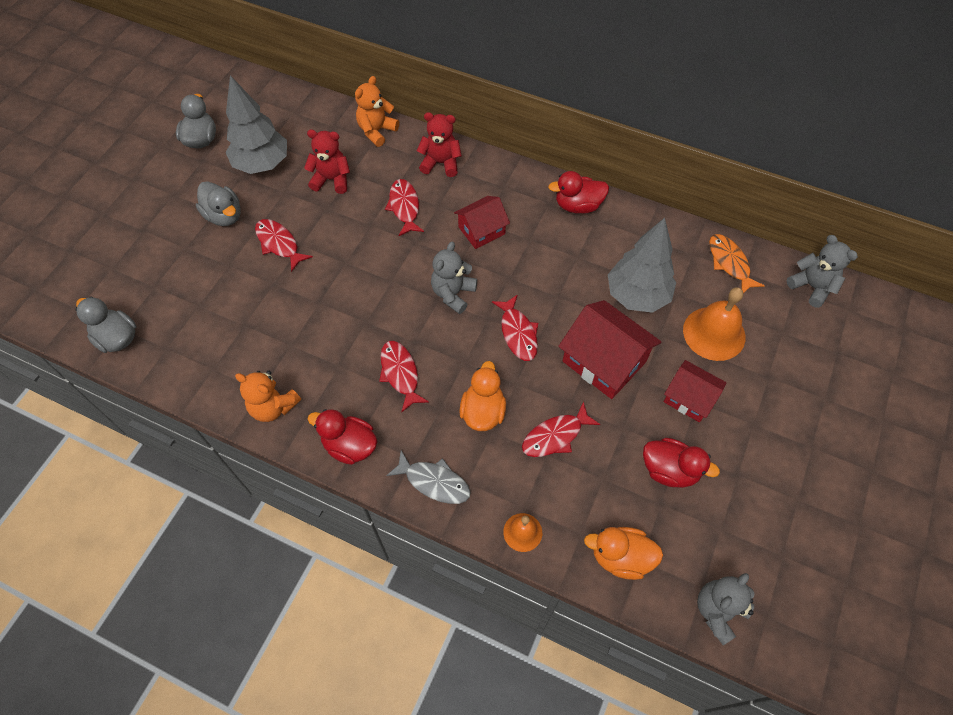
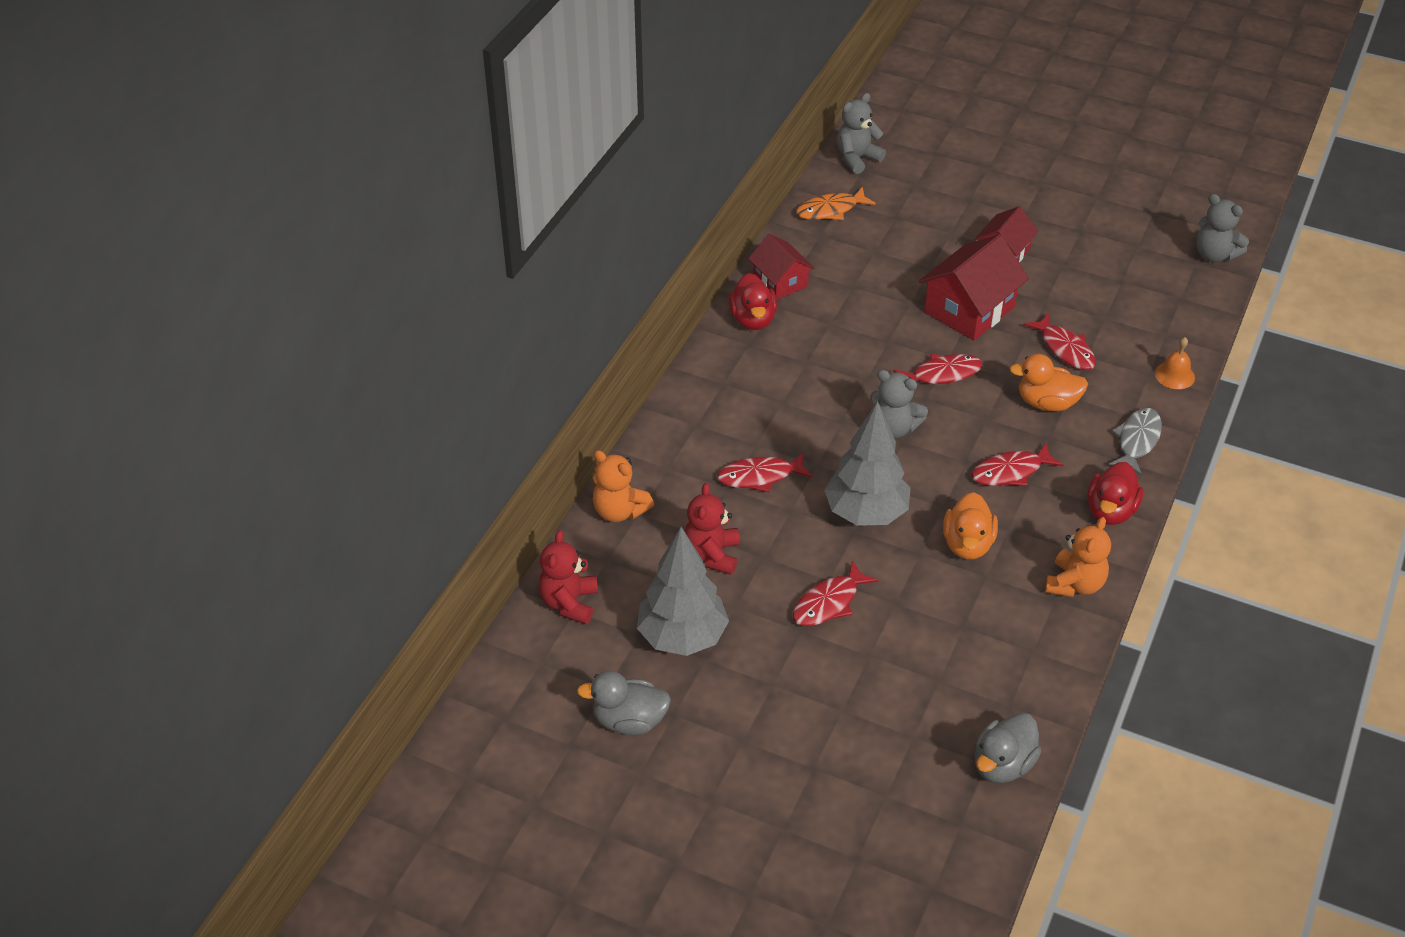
camera: 90 degrees left, 15 degrees down
(224, 216) = (782, 671): grey duck -> none
(441, 163) = (682, 443): red teddy bear -> red teddy bear (569, 603)
(481, 230) = (795, 403): red house -> red house (780, 281)
(620, 557) = (1182, 310): orange duck -> orange duck (967, 544)
(637, 296) = (881, 280): grey tree -> grey tree (866, 513)
(669, 470) = (1085, 273): red duck -> none
(714, 333) = (923, 230): orange bell -> none

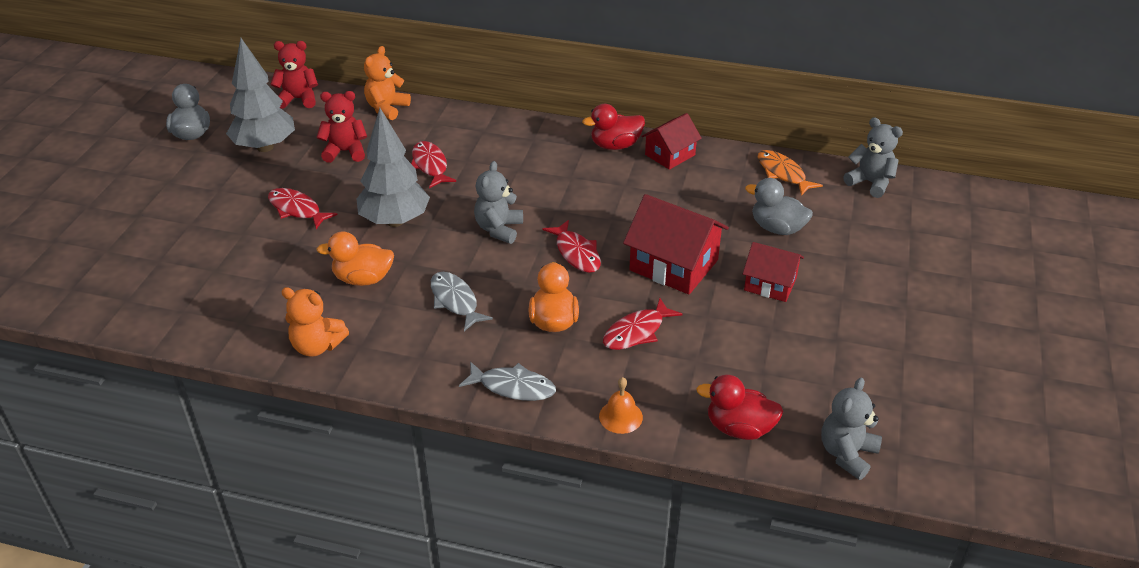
camera: 80 degrees right, 5 degrees down
(1002, 765) = (123, 309): grey duck -> grey duck (777, 228)
(1011, 472) = (455, 301): red fish -> grey fish
(1110, 511) = (411, 368): red duck -> red duck (739, 428)

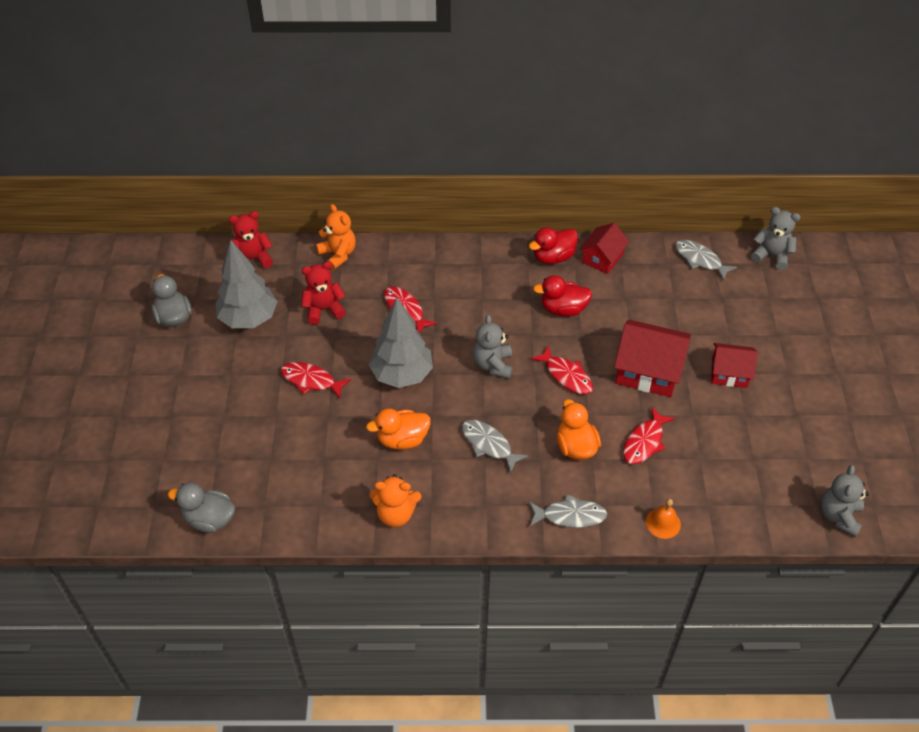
camera: 15 degrees left, 10 degrees up
(387, 108) = (338, 254): orange teddy bear -> orange teddy bear turned 135 degrees clockwise
(739, 428) = (754, 512): red duck -> red duck (563, 309)
(777, 228) = (715, 317): grey duck -> grey duck (209, 519)
(783, 173) = (700, 260): orange fish -> grey fish

